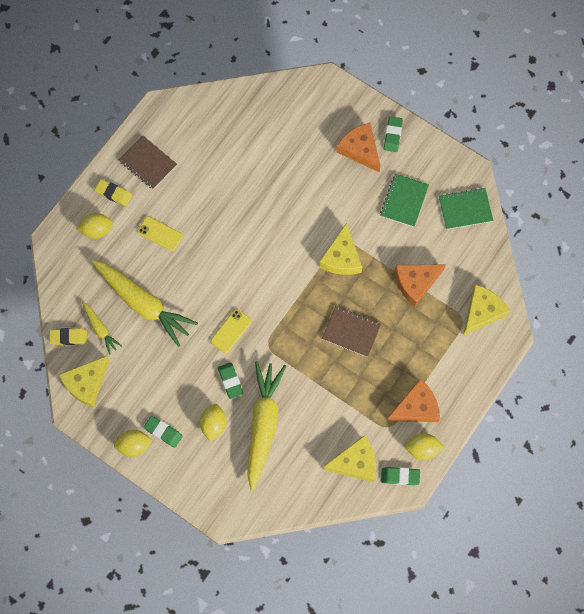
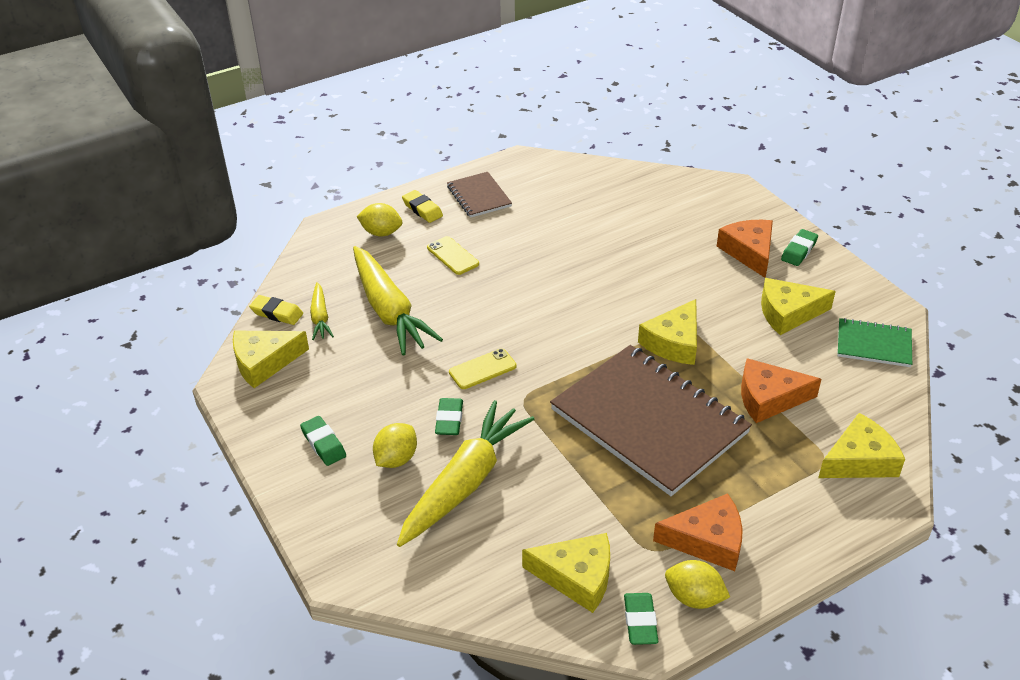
camera: 25 degrees right, 30 degrees down
(134, 445) = (275, 445): yellow lemon -> none
(351, 332) = (648, 421): brown notebook -> brown notebook, size x2.12
(400, 476) = (640, 621): green eraser -> green eraser turned 60 degrees clockwise
(404, 201) = (788, 313): green notebook -> yellow cheese

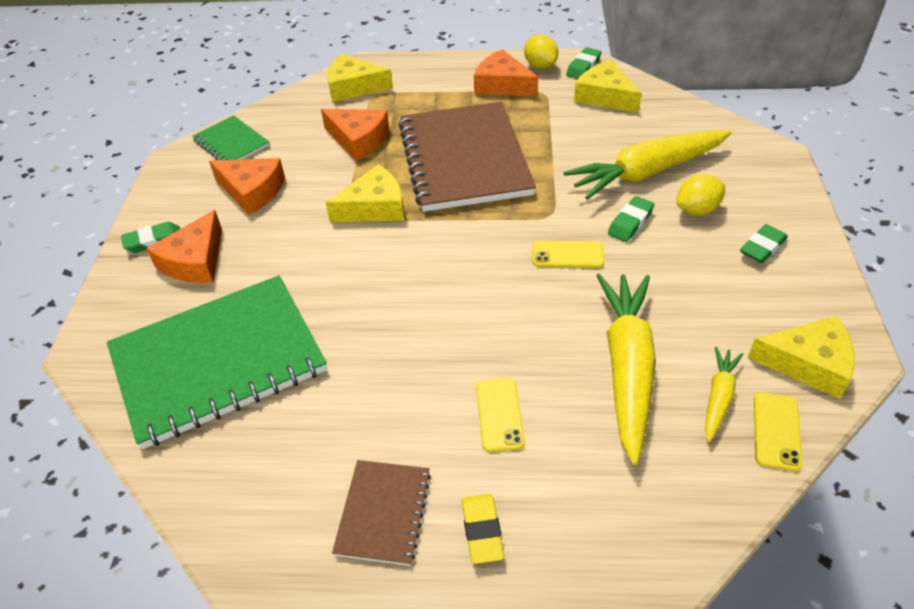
camera: 145 degrees left, 5 degrees up
(277, 313) = (776, 431): yellow eraser -> yellow phone
(323, 444) = (762, 247): green eraser -> green eraser turned 45 degrees clockwise
(381, 233) = (570, 512): yellow lemon -> none
(649, 213) = (218, 361): none -> green notebook
(788, 313) = (252, 191): yellow cheese -> orange cheese

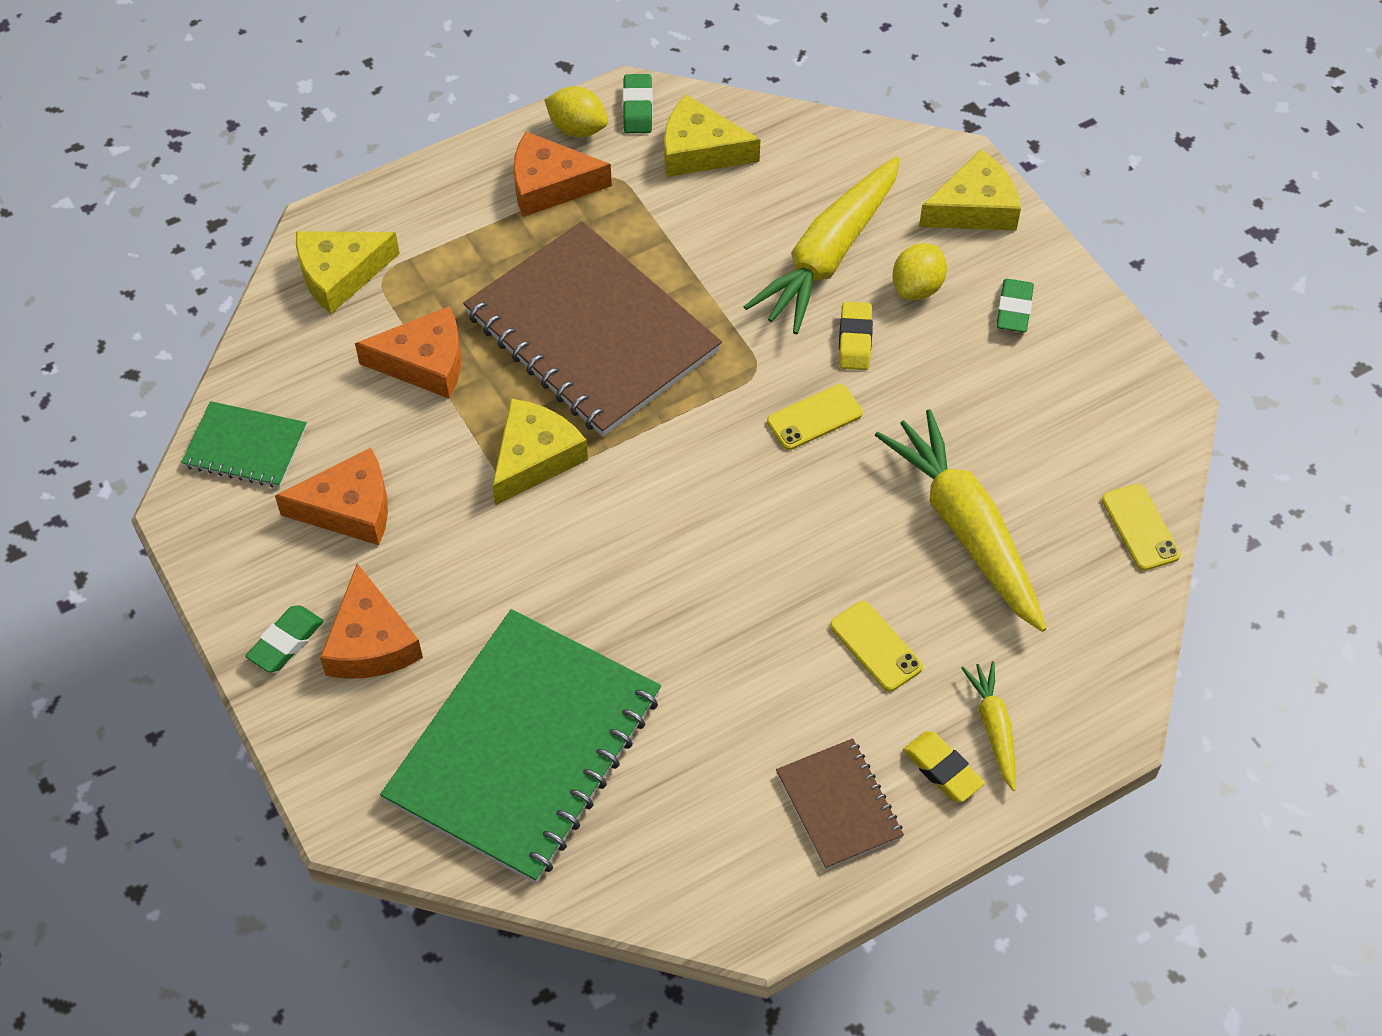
camera: 35 degrees left, 10 degrees up
(630, 222) = (855, 340): green eraser -> yellow eraser
(718, 397) = (1070, 518): yellow carrot -> yellow carrot (993, 728)
(808, 363) = (1131, 437): yellow cheese -> yellow cheese (974, 208)

